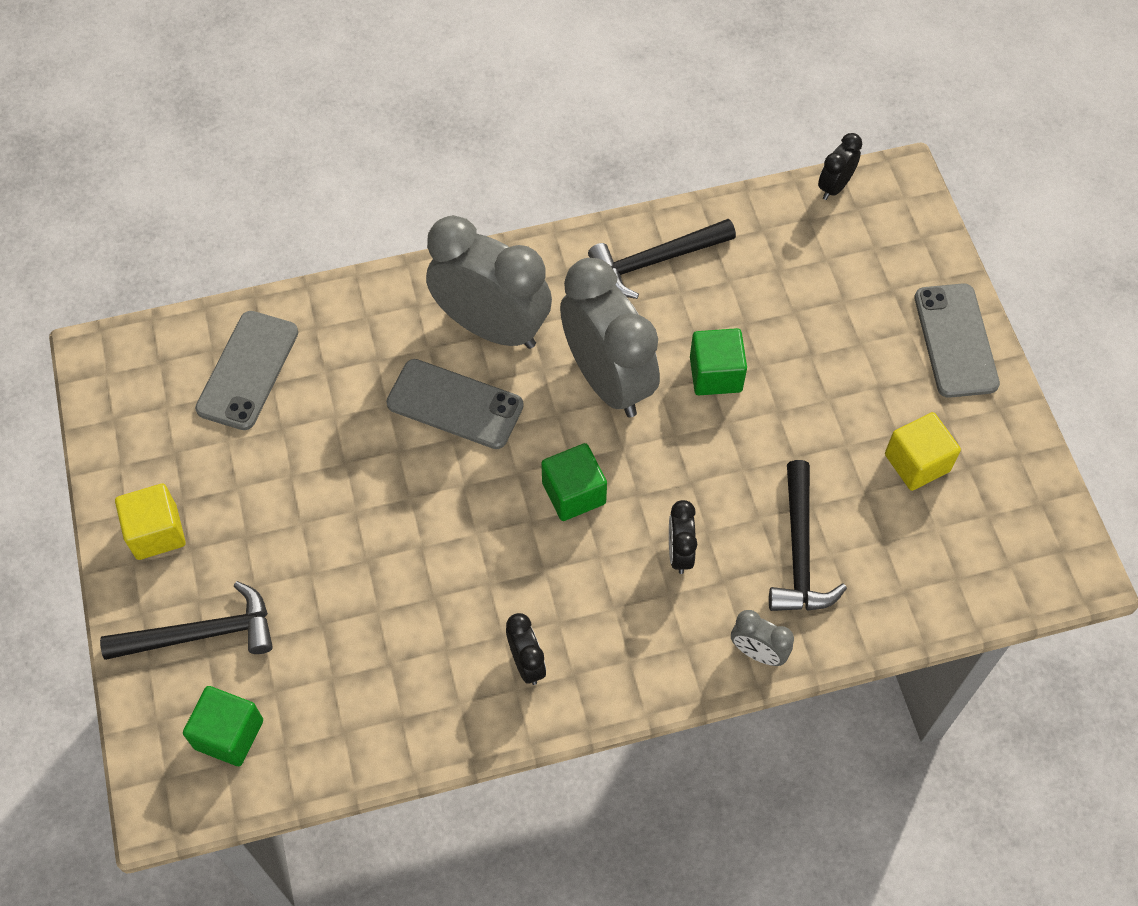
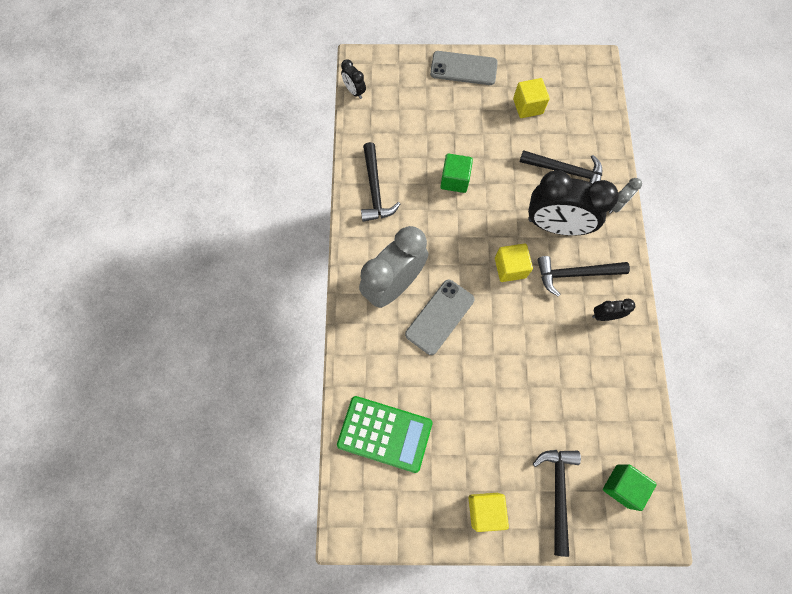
camera: 75 degrees left, 10 degrees up
(248, 370) = (385, 433): grey phone -> green calculator
(574, 493) = (510, 268): green cube -> yellow cube
(593, 600) = (575, 274): none -> black hammer
(607, 380) = (444, 233): grey clock -> none
(679, 552) = (555, 225): black clock -> black clock, size x2.24

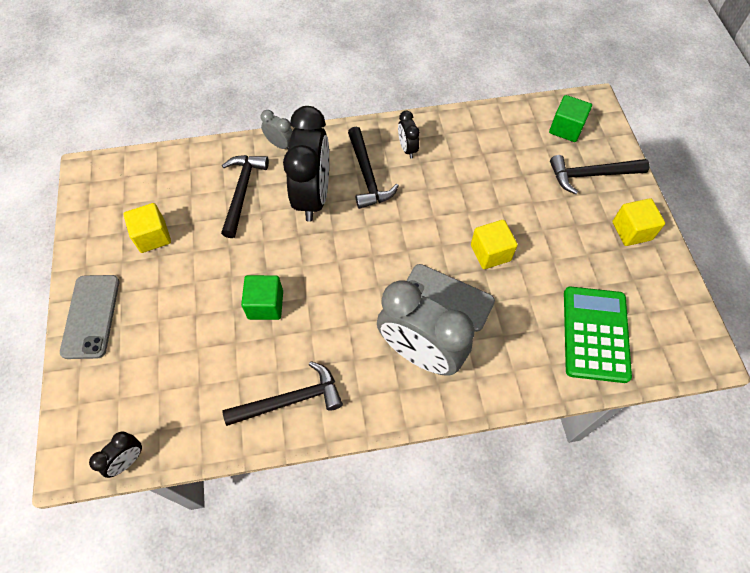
camera: 100 degrees left, 10 degrees down
(510, 268) = (372, 234): yellow cube -> yellow cube (490, 253)

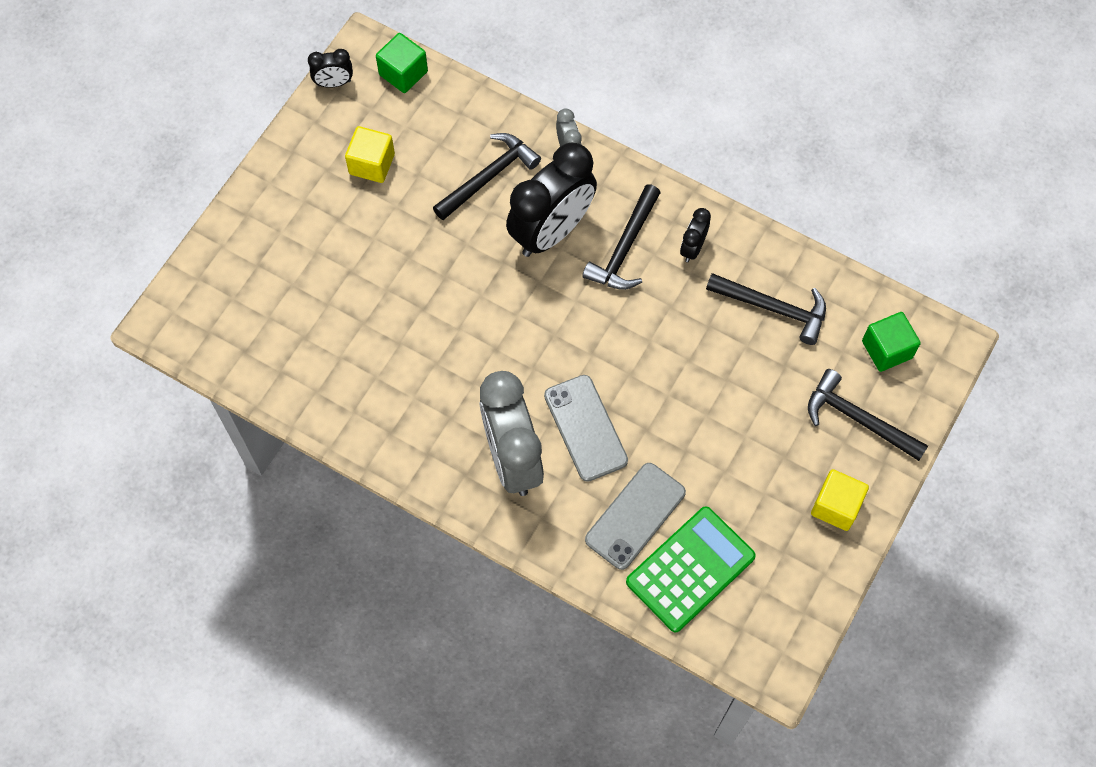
camera: 40 degrees right, 5 degrees up
(91, 316) = (263, 205): grey phone -> grey phone (635, 516)
(127, 460) = (202, 357): black clock -> black clock (334, 83)
(265, 305) = (417, 308): green cube -> green cube (403, 73)
(291, 400) = (367, 411): black hammer -> black hammer (773, 308)
(490, 253) = (669, 418): yellow cube -> none

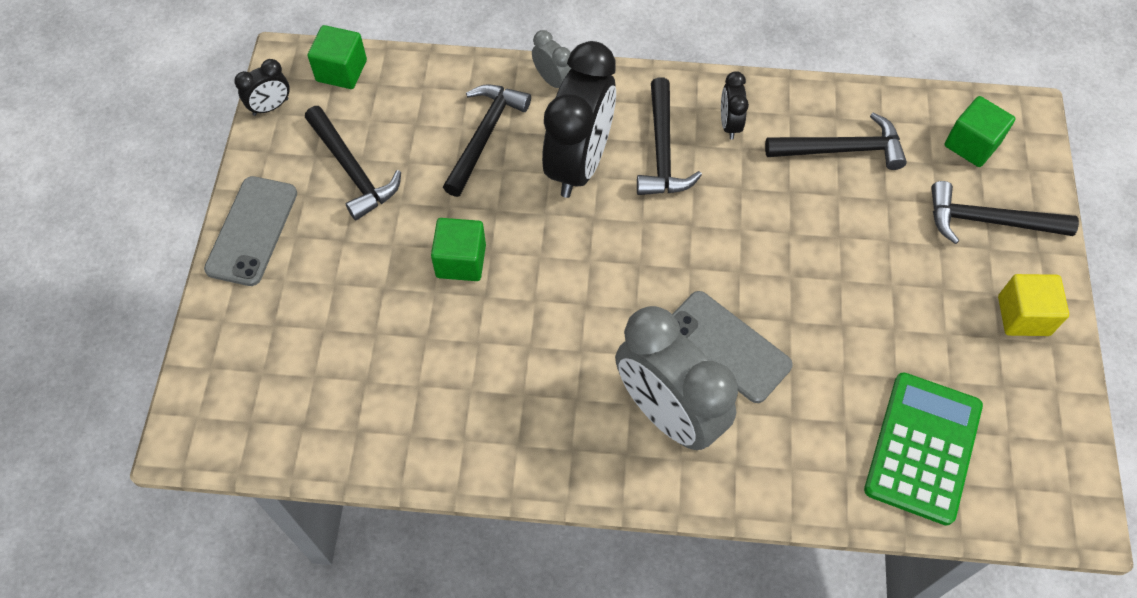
camera: 25 degrees left, 5 degrees down
(372, 164) = (352, 170): yellow cube -> black hammer
(419, 273) = (461, 261): none -> green cube
(635, 516) = (832, 416): grey phone -> grey phone (252, 231)

